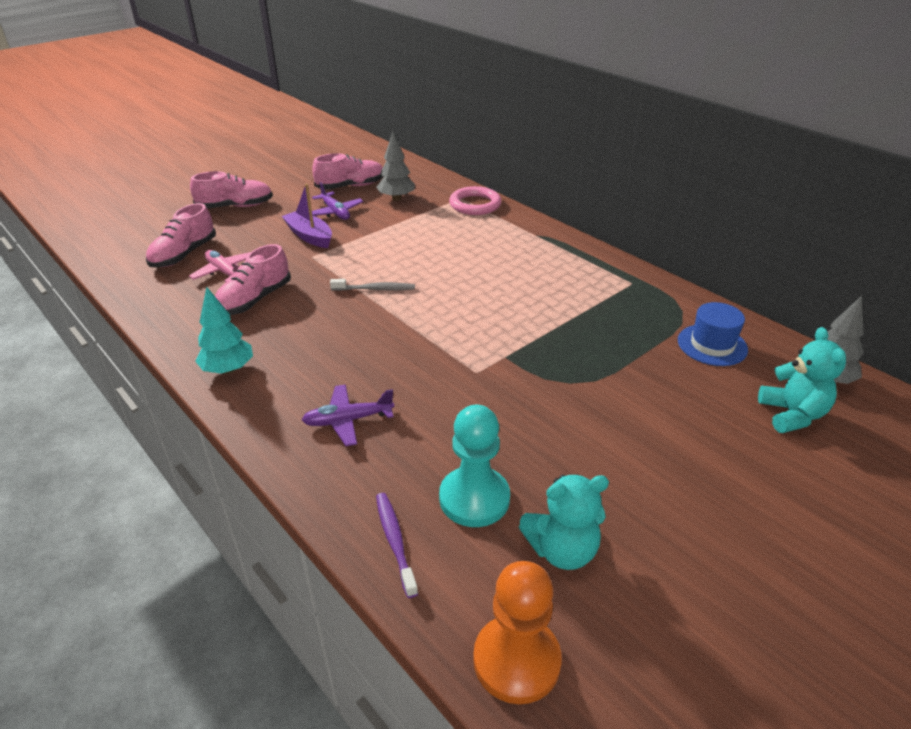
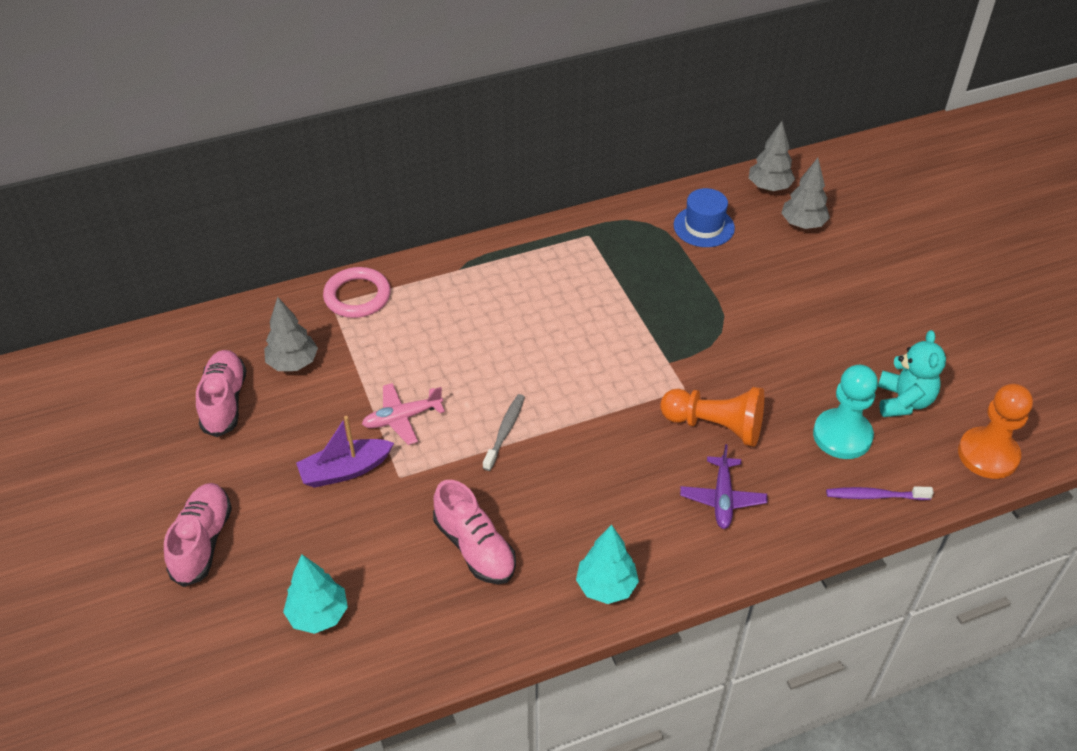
camera: 70 degrees left, 10 degrees up
(184, 255) = (318, 615): pink shoe -> turquoise tree
(224, 272) = (391, 572): pink plane -> pink plane (402, 418)
(335, 212) = (293, 432): purple plane -> none
(439, 400) = (715, 426): none -> orange pawn
(792, 415) = (802, 224): turquoise teddy bear -> grey tree

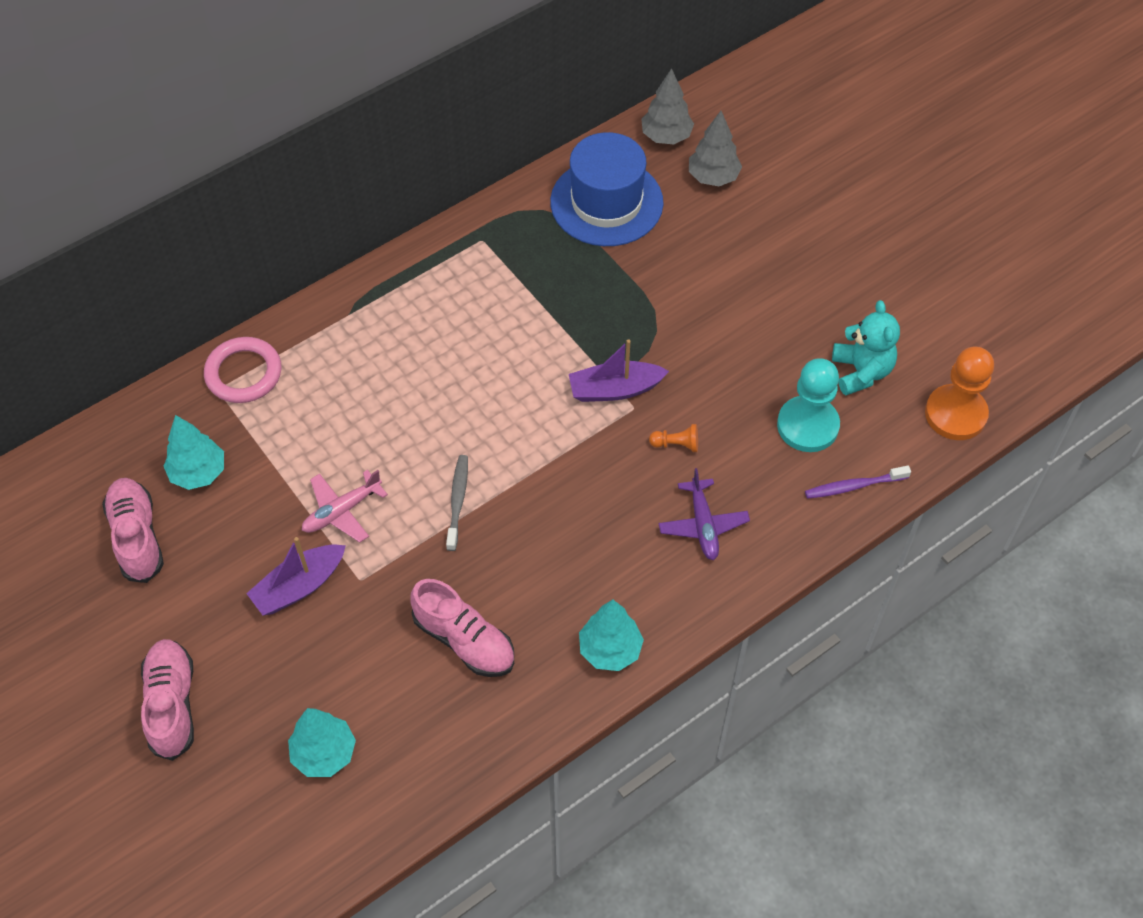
camera: 15 degrees left, 10 degrees up
(293, 363) = (198, 473): grey tree -> turquoise tree
(671, 371) = (615, 389): none -> purple boat
(704, 226) = (606, 202): blue hat -> blue hat, size x1.63
(715, 426) = (676, 444): orange pawn -> orange pawn, size x0.45

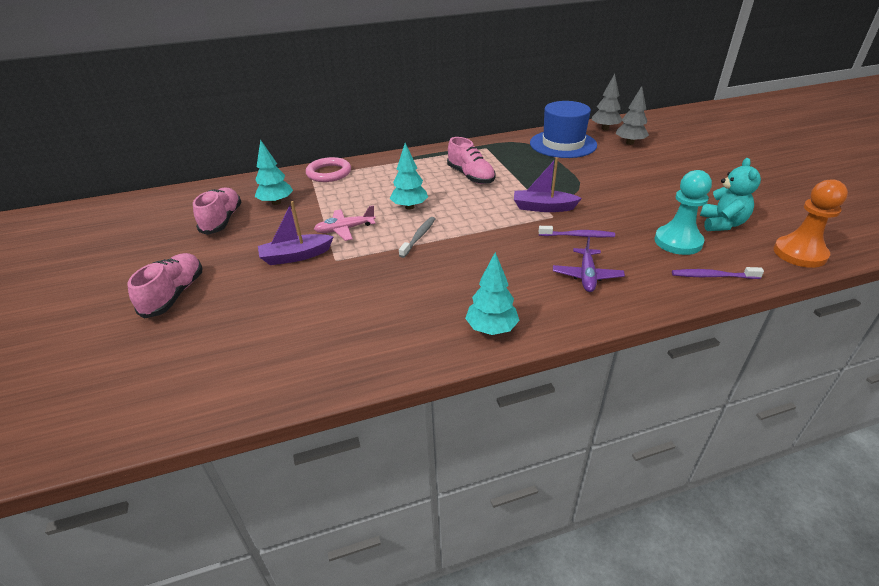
camera: 20 degrees right, 20 degrees down
(324, 753) = (248, 342): turquoise tree -> turquoise tree (409, 207)
(464, 640) = (385, 302): pink shoe -> pink shoe (470, 176)
(676, 444) = (578, 236): orange pawn -> purple toothbrush

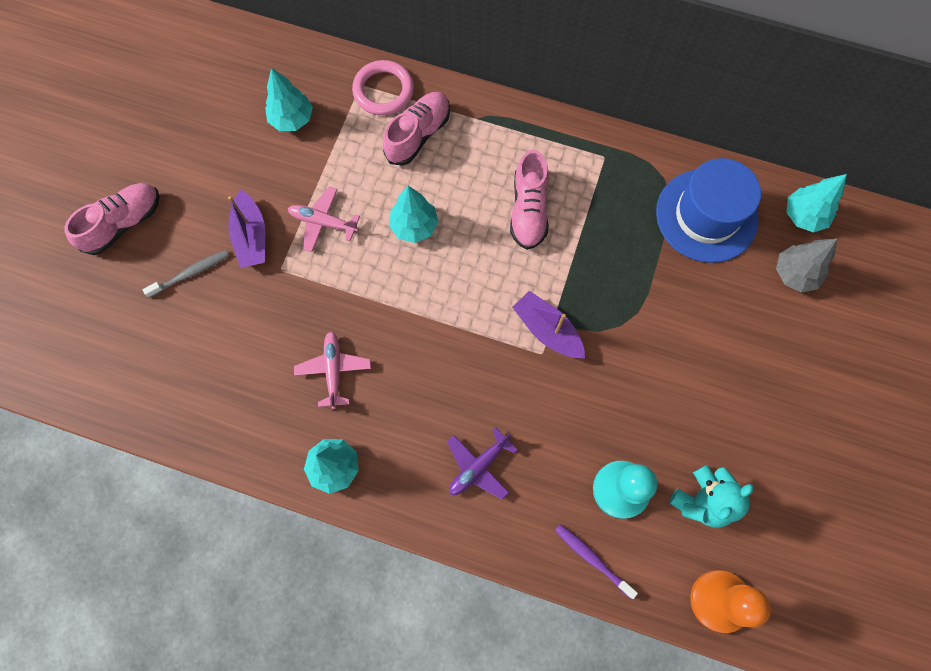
camera: 35 degrees right, 35 degrees up
(222, 220) = (223, 119): pink shoe -> pink shoe (418, 135)
(296, 256) = (251, 236): purple boat -> purple boat turned 120 degrees counterclockwise
(419, 237) = (381, 288): grey toothbrush -> grey toothbrush (190, 273)
(430, 284) = (334, 370): none -> pink plane
(578, 236) = (533, 403): purple toothbrush -> none
(605, 128) = (803, 216): grey tree -> turquoise tree

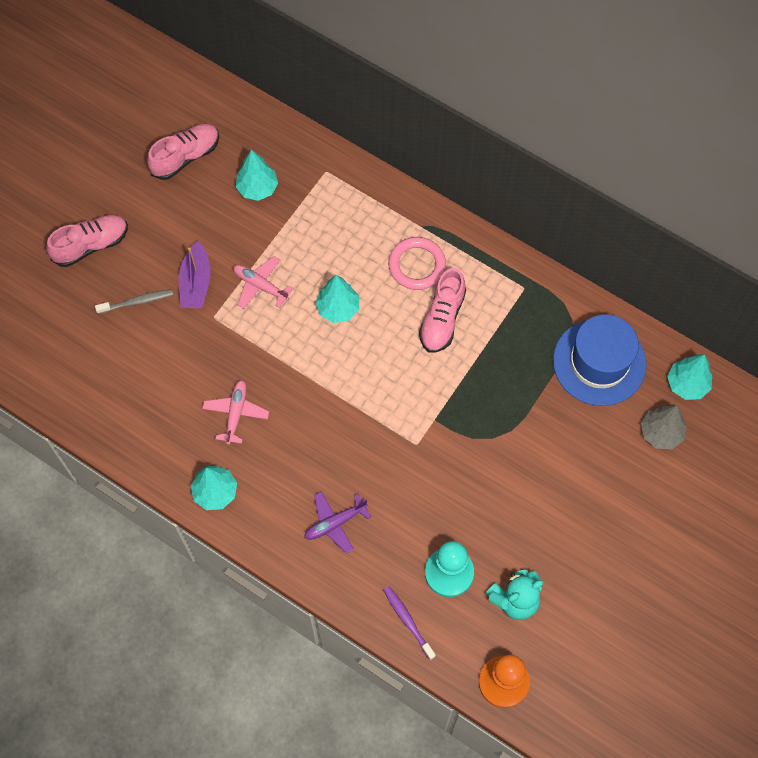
camera: 15 degrees right, 5 degrees down
(383, 91) = (345, 181): pink ring -> pink ring (417, 265)
(418, 135) = (364, 228): pink shoe -> pink shoe (186, 156)
(547, 330) = (427, 426): purple boat -> none

